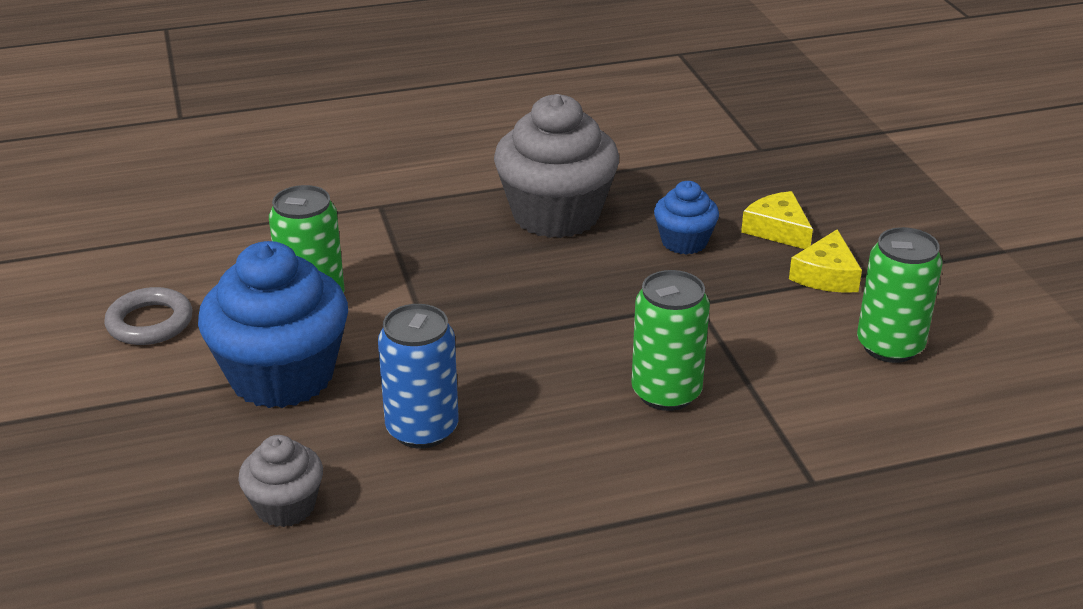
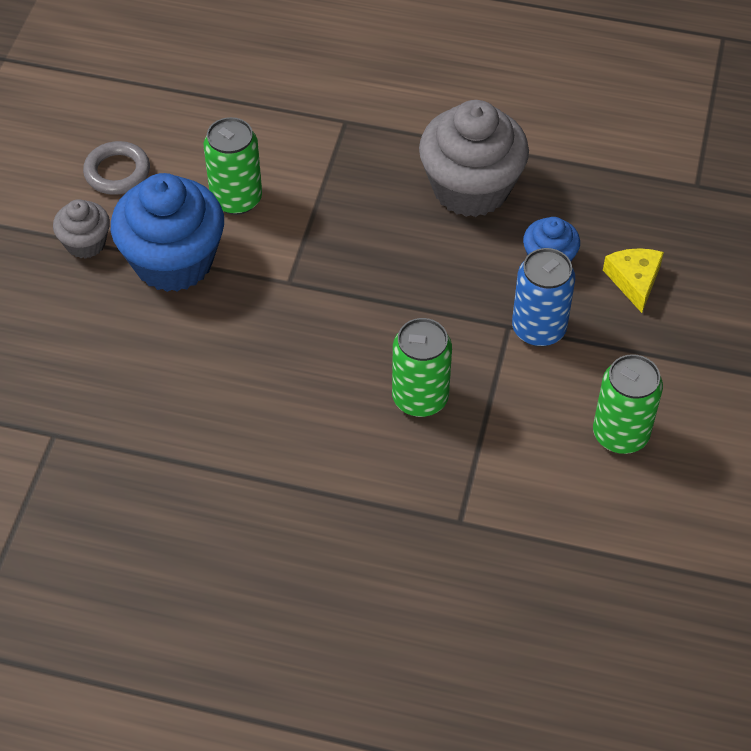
camera: 30 degrees right, 20 degrees up
(285, 506) = (110, 373): grey cupcake -> grey cupcake (85, 243)
(422, 429) = (234, 351): blue can -> blue can (538, 329)
(826, 275) = (632, 344): yellow cheese -> none

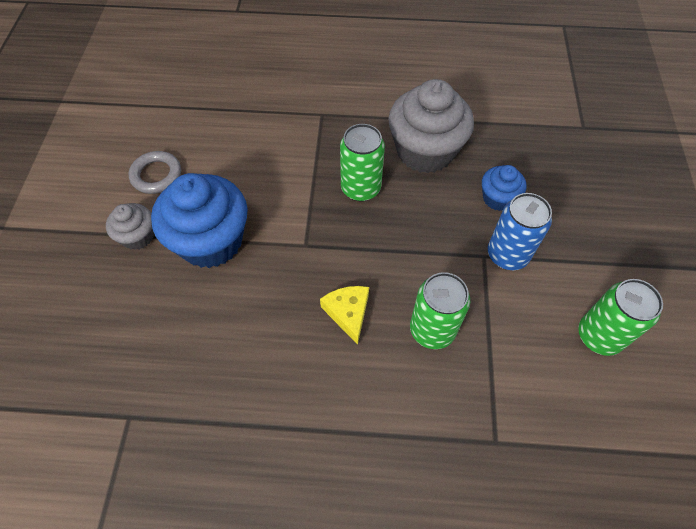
camera: 10 degrees left, 5 degrees up
(236, 199) = (252, 183): green can -> green can (360, 188)
(634, 280) = (565, 205): yellow cheese -> yellow cheese (348, 313)

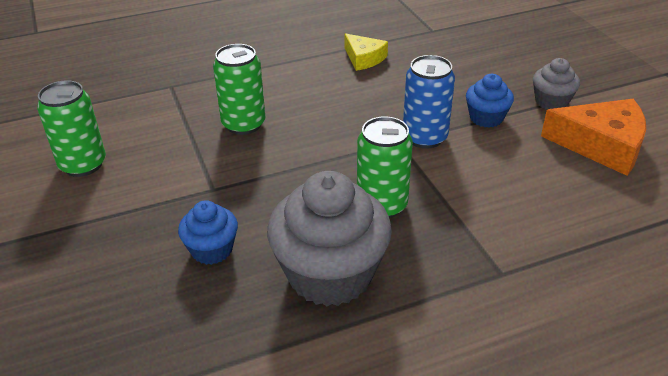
camera: 155 degrees right, 20 degrees down
(156, 175) = (601, 145): grey ring -> orange cheese
(211, 241) = (486, 118): blue cupcake -> blue cupcake, size x0.51
(348, 313) = (323, 113): yellow cheese -> yellow cheese (364, 58)
(507, 255) = (186, 198): blue can -> blue can (424, 137)

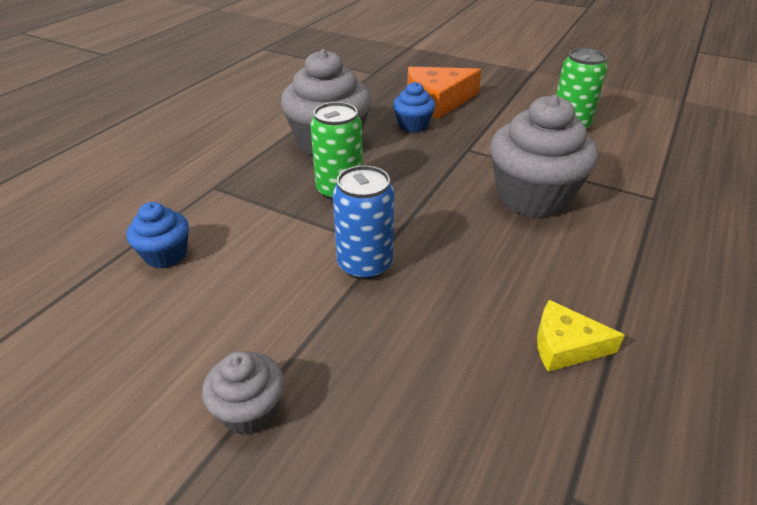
camera: 140 degrees right, 0 degrees up
(243, 124) = (532, 197): green can -> grey cupcake
(486, 118) = (321, 327): blue cupcake -> blue cupcake (166, 254)
(601, 145) = (153, 359): orange cheese -> orange cheese (438, 101)

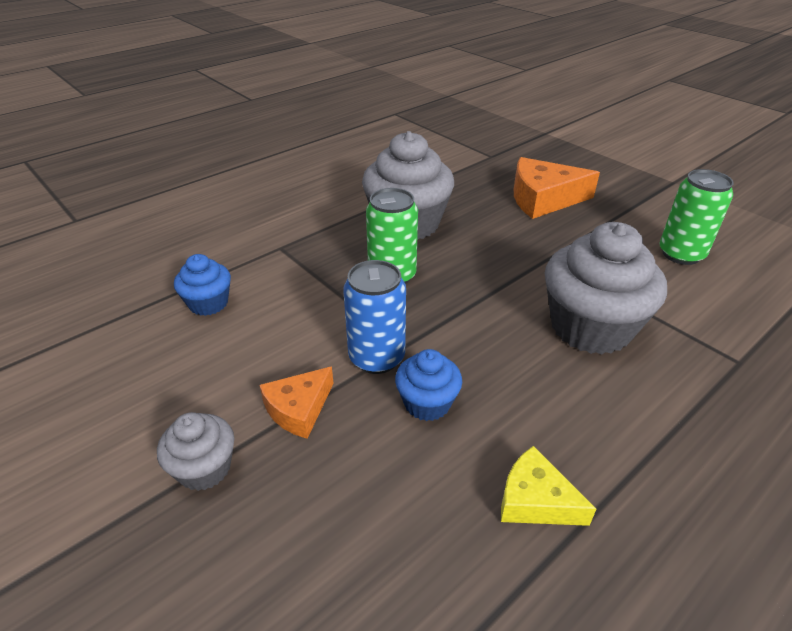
camera: 20 degrees right, 0 degrees up
(315, 329) = (299, 409): none -> orange cheese
(413, 125) = (502, 221): blue cupcake -> blue cupcake (427, 403)

